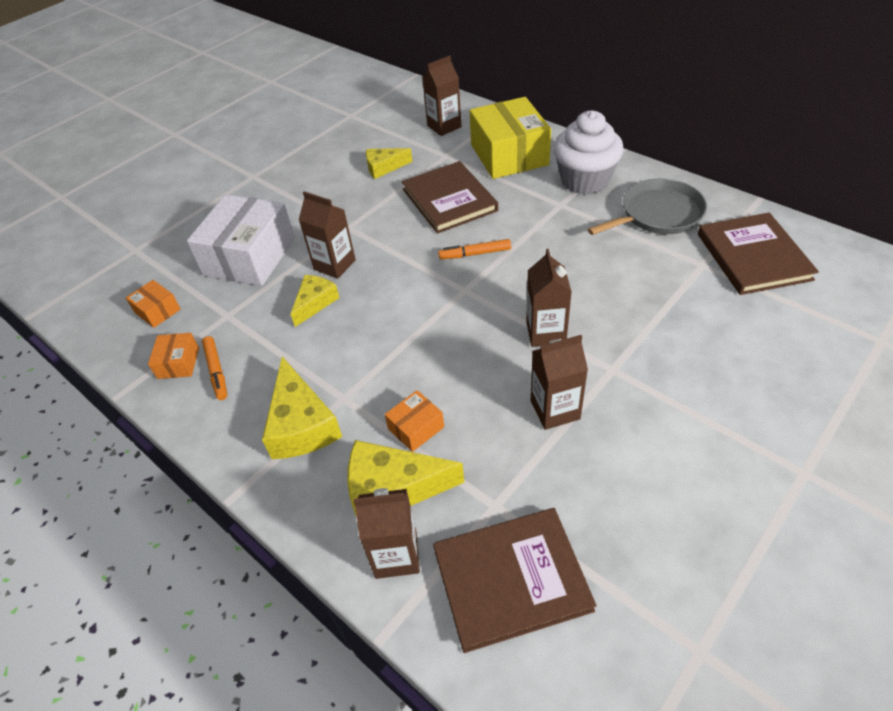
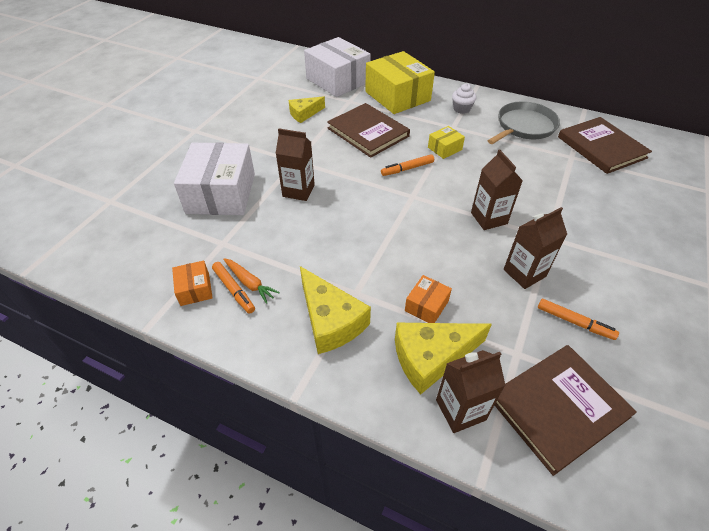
camera: 20 degrees left, 0 degrees up
(157, 311) = (155, 249): orange box -> none
(236, 366) = (250, 283): none -> orange carrot
(315, 303) = (296, 222): yellow cheese -> none
(444, 126) = (337, 80): brown carton -> white box
(535, 232) = (444, 148): none -> yellow box
(584, 180) = (461, 109): white cupcake -> white cupcake, size x0.48
(586, 483) = (574, 322): none -> orange marker

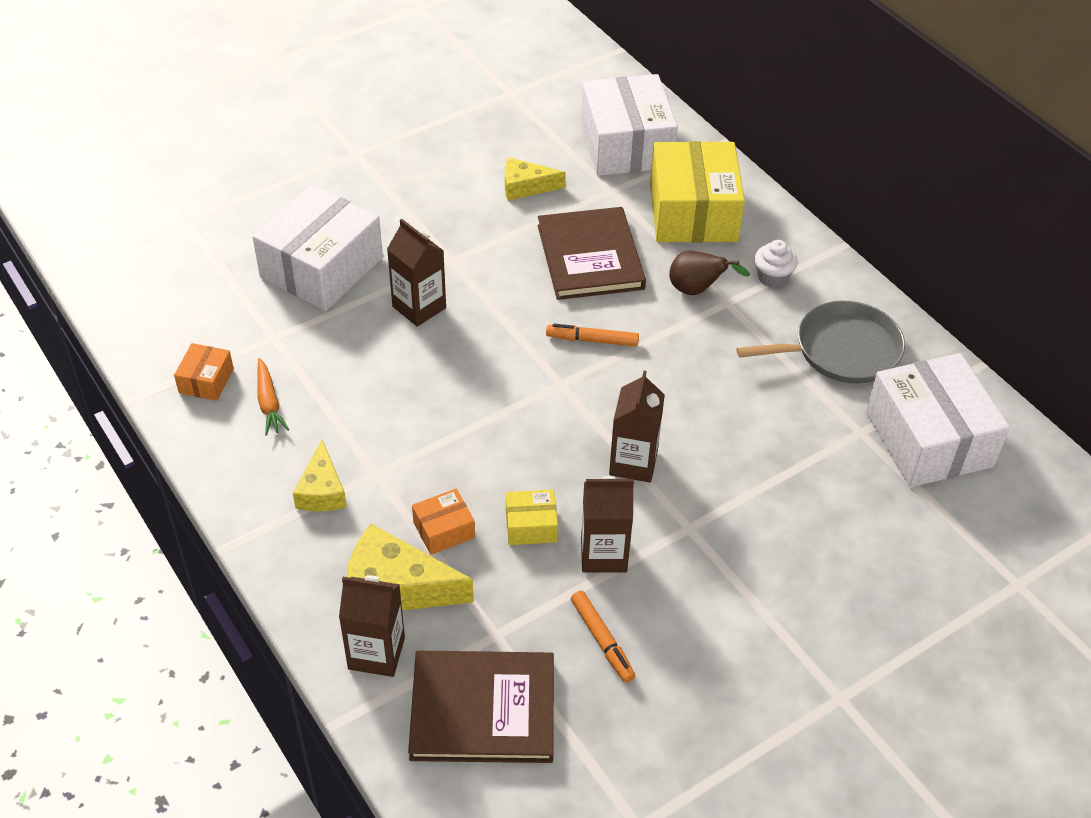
camera: 30 degrees right, 0 degrees up
(234, 290) = (246, 403): orange marker -> none
(330, 320) = (322, 490): yellow cheese -> yellow cheese, size x0.63
(434, 127) = (697, 290): none -> brown pear
(444, 148) = (677, 332): yellow box -> yellow box (531, 526)
(601, 147) = (928, 439): brown book -> white box

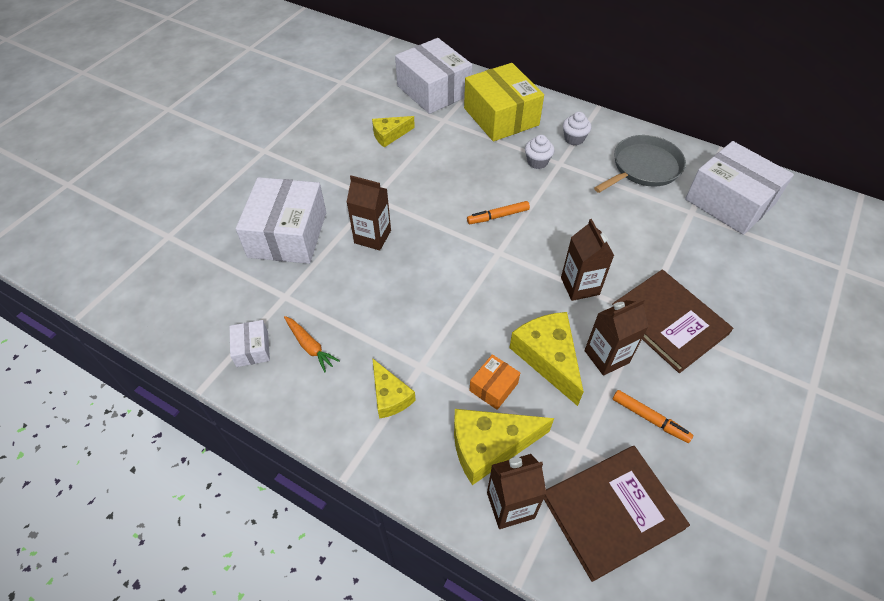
camera: 25 degrees left, 5 degrees up
(206, 381) = (252, 349): orange box -> white box
(531, 526) = (548, 357): yellow box -> yellow cheese
(590, 257) = (459, 164): brown book -> brown book (668, 322)
(697, 290) = (537, 162): brown pear -> white cupcake

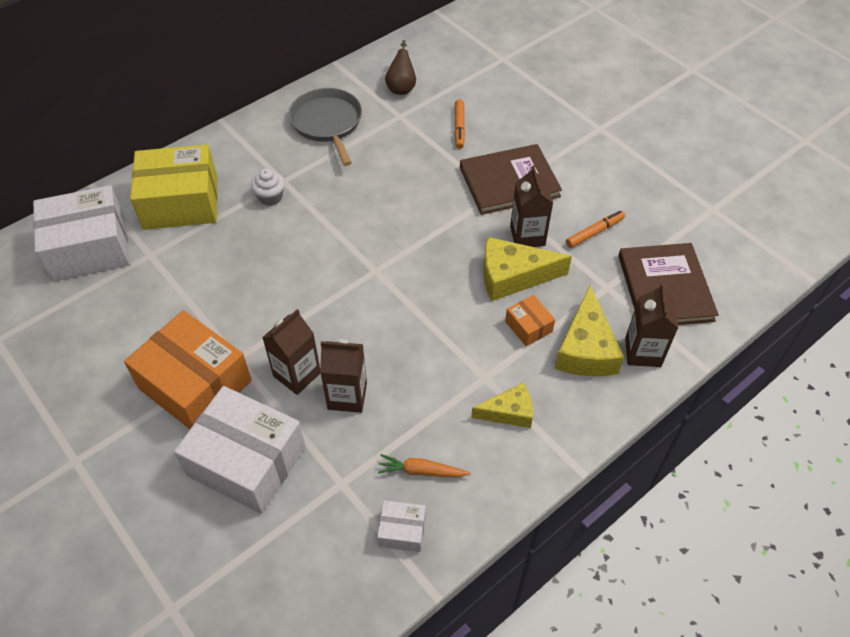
camera: 70 degrees left, 0 degrees up
(310, 346) = (422, 471): orange carrot -> orange carrot turned 150 degrees counterclockwise
(342, 184) = (195, 384): none -> orange box
(389, 135) = (140, 314): yellow cheese -> none
(498, 216) = (328, 255): orange marker -> orange marker (459, 127)
(574, 139) = (256, 157): white cupcake -> none
(580, 286) = (445, 225): brown carton -> brown carton (347, 396)
(729, 202) = (401, 87): white box -> brown pear

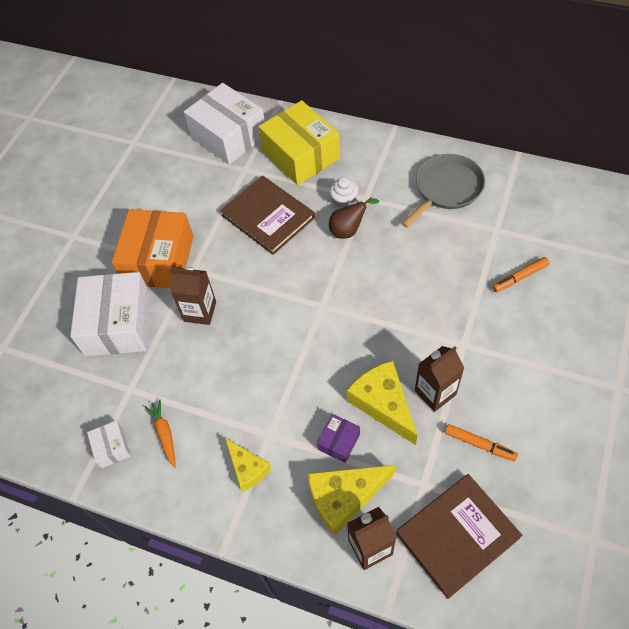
camera: 65 degrees right, 5 degrees up
(347, 396) = (200, 352): brown carton -> none
(401, 87) = (530, 212): brown pear -> brown pear (348, 230)
(509, 182) = (486, 347): brown book -> brown book (268, 217)
(528, 326) = (338, 441): orange box -> purple box

